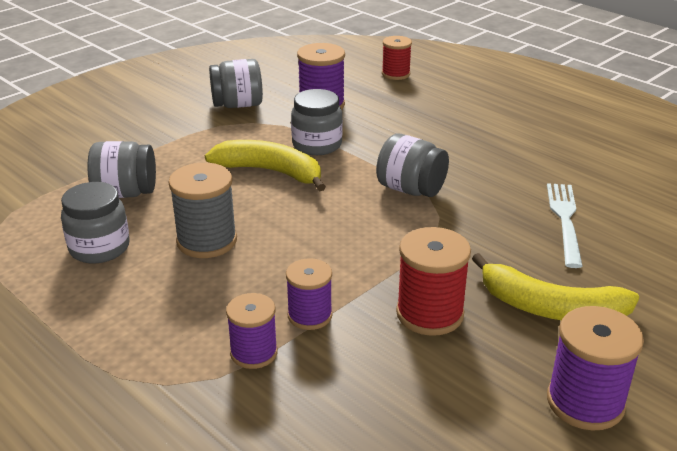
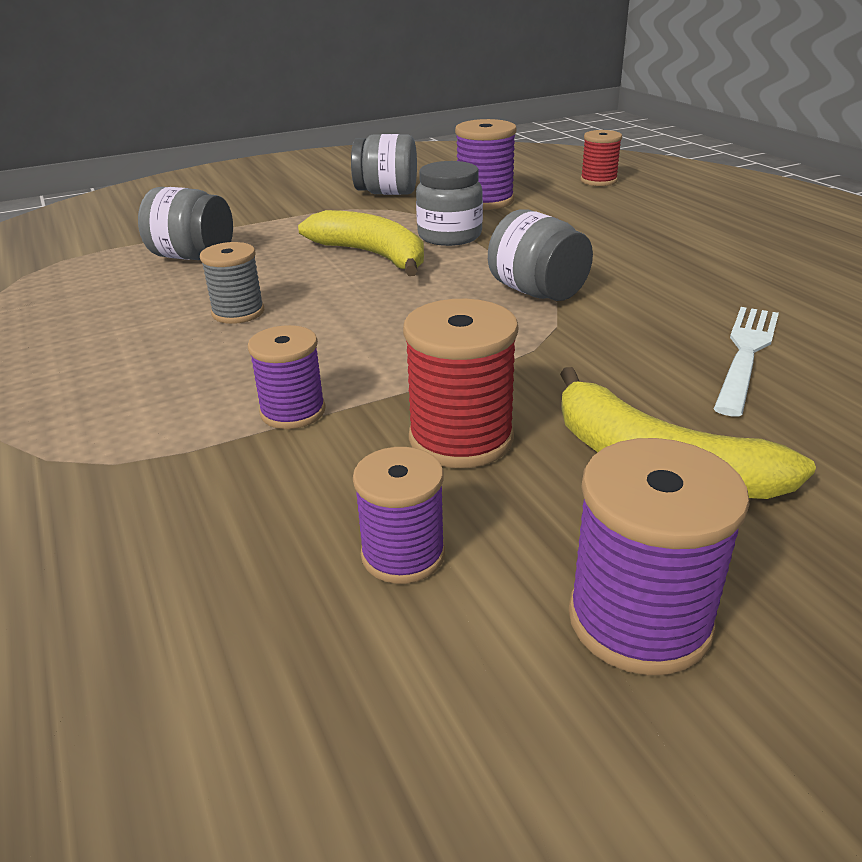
camera: 20 degrees right, 0 degrees up
(99, 248) = (115, 303): grey jar -> none
(207, 241) = (238, 312): grey spool -> grey spool, size x0.66
(254, 353) = (184, 442): purple spool -> purple spool (403, 554)

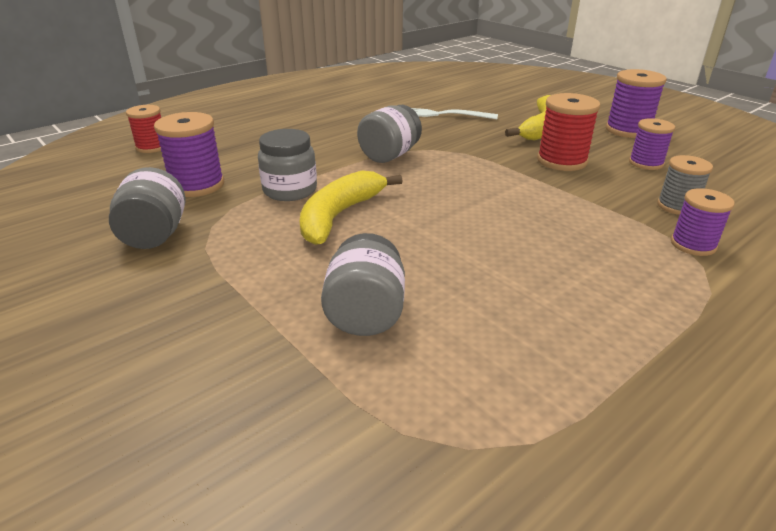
camera: 105 degrees left, 0 degrees up
(238, 312) = (476, 251): grey spool -> grey spool (677, 206)
(293, 411) = (581, 202): purple spool -> purple spool (693, 244)

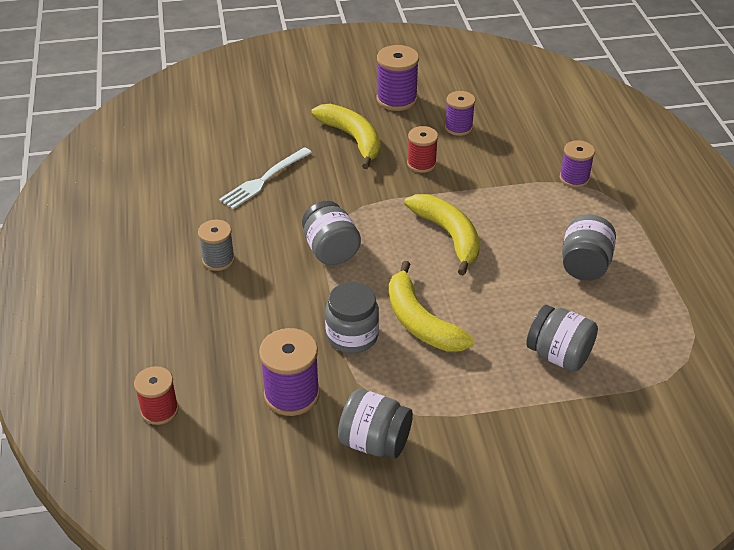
camera: 60 degrees left, 10 degrees up
(480, 198) = (448, 235): none -> yellow banana
(550, 292) = (584, 265): none -> grey jar
(562, 161) = (421, 164): red spool -> red spool, size x0.66
(677, 206) = (527, 154): grey spool -> grey spool (218, 260)

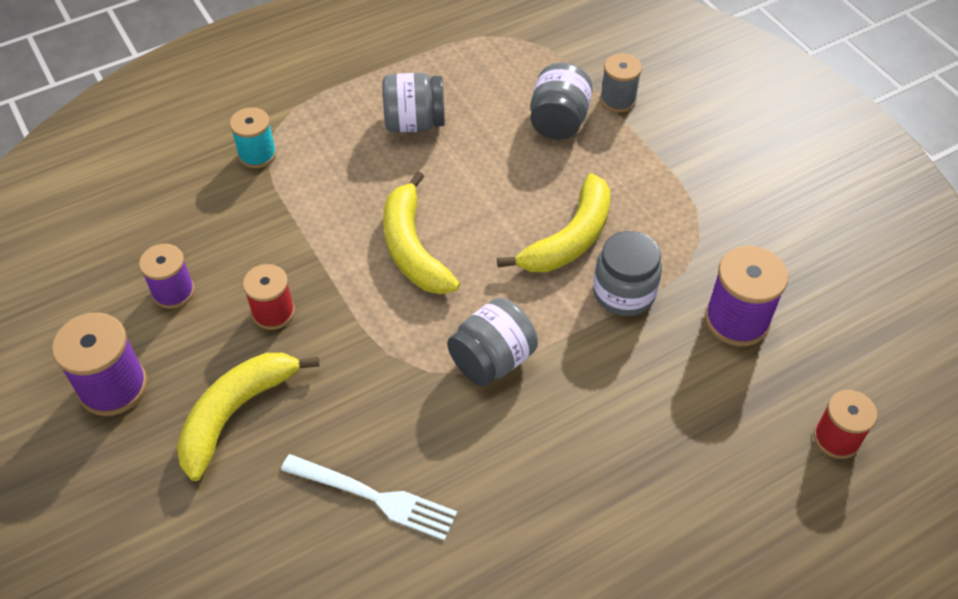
camera: 110 degrees left, 10 degrees up
(218, 260) = (568, 485): grey spool -> grey spool (618, 100)
(374, 442) = (750, 232): grey jar -> none
(448, 235) = (413, 248): yellow banana -> yellow banana turned 60 degrees counterclockwise
(574, 178) = (257, 154): purple spool -> turquoise spool

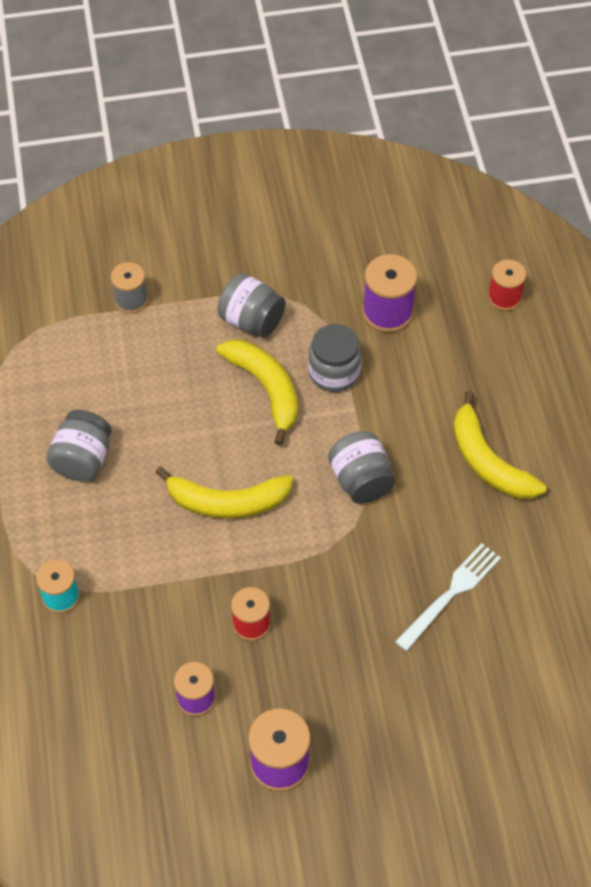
camera: 70 degrees left, 5 degrees up
(236, 413) = (341, 673): yellow banana -> yellow banana (488, 461)
(558, 121) = (135, 351): grey jar -> grey jar (251, 320)

